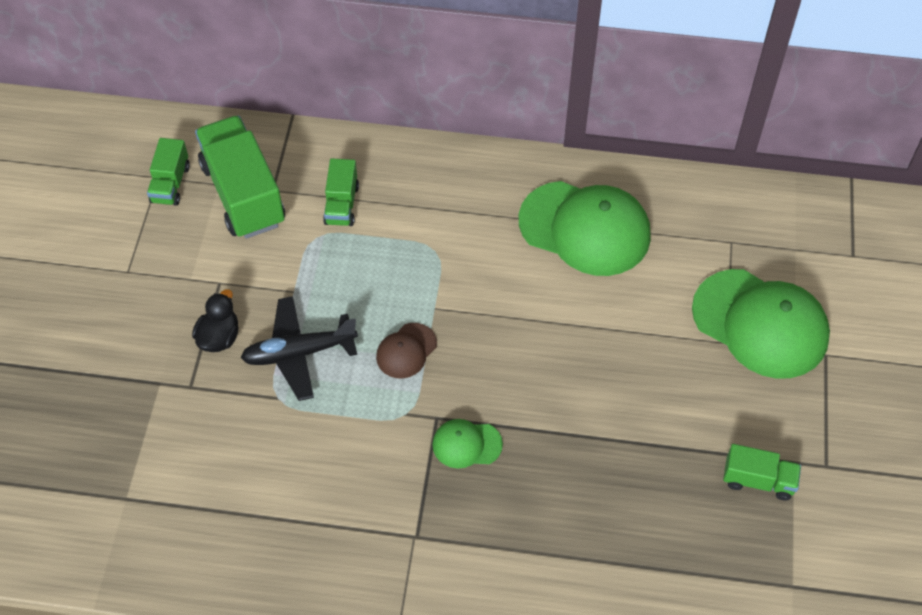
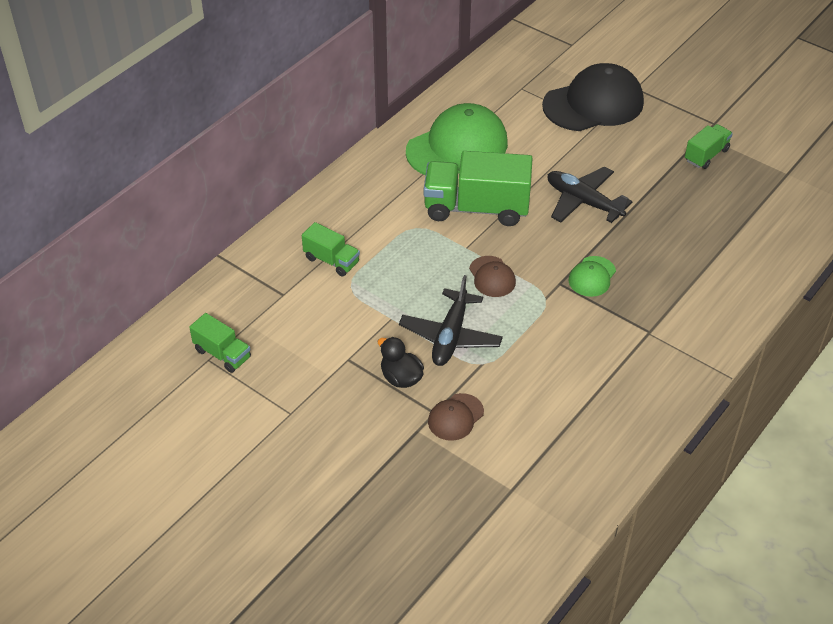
camera: 60 degrees left, 10 degrees down
(193, 407) = (455, 417): none -> brown cap
(243, 194) = (272, 313): green truck -> green truck (476, 208)
(581, 385) = (583, 202): none -> black plane
(760, 323) = (593, 104): green cap -> black cap

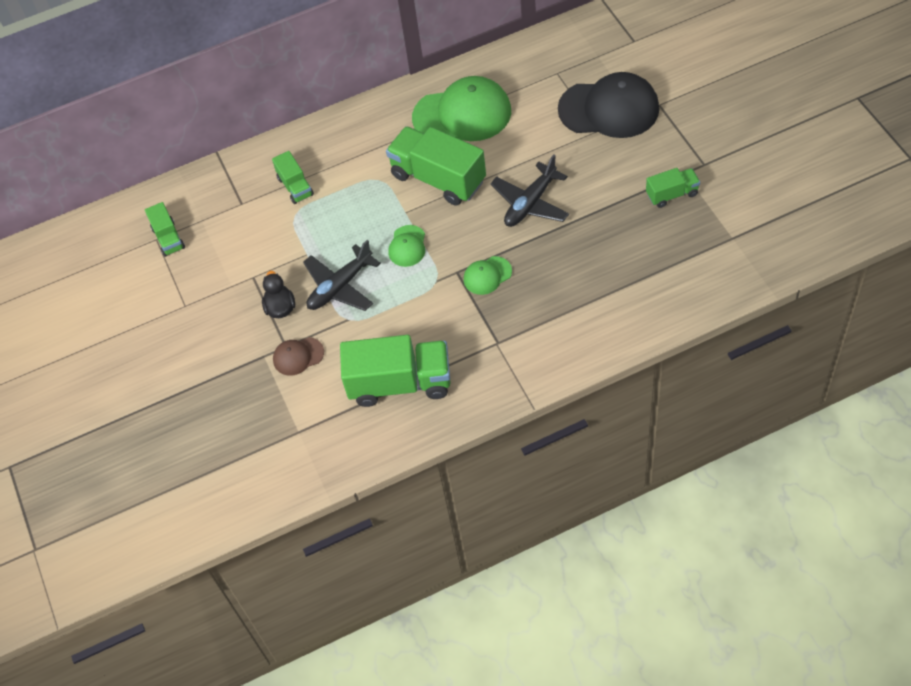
camera: 35 degrees right, 10 degrees up
(492, 277) = (407, 246): brown cap -> green cap
(582, 403) = (400, 383): none -> green truck
(583, 202) = (530, 203): black plane -> black plane turned 120 degrees counterclockwise

